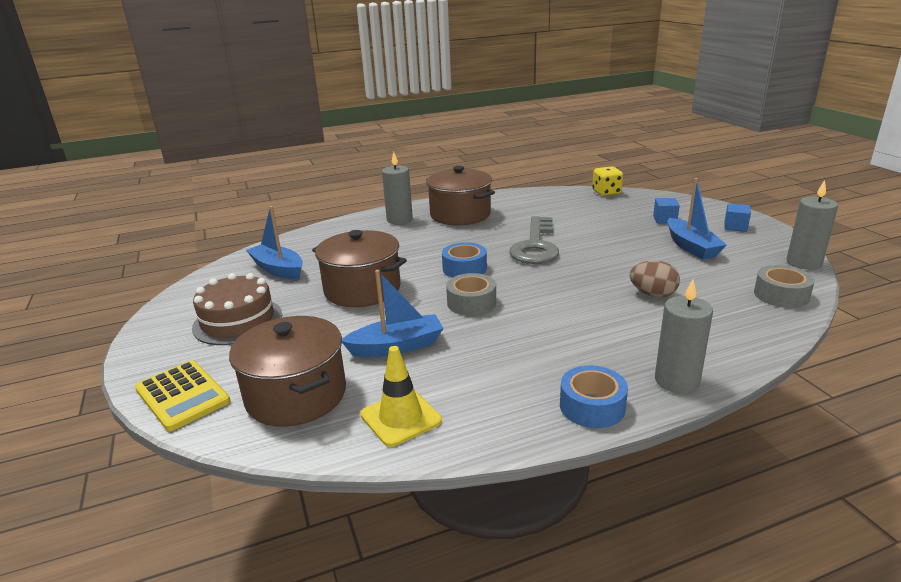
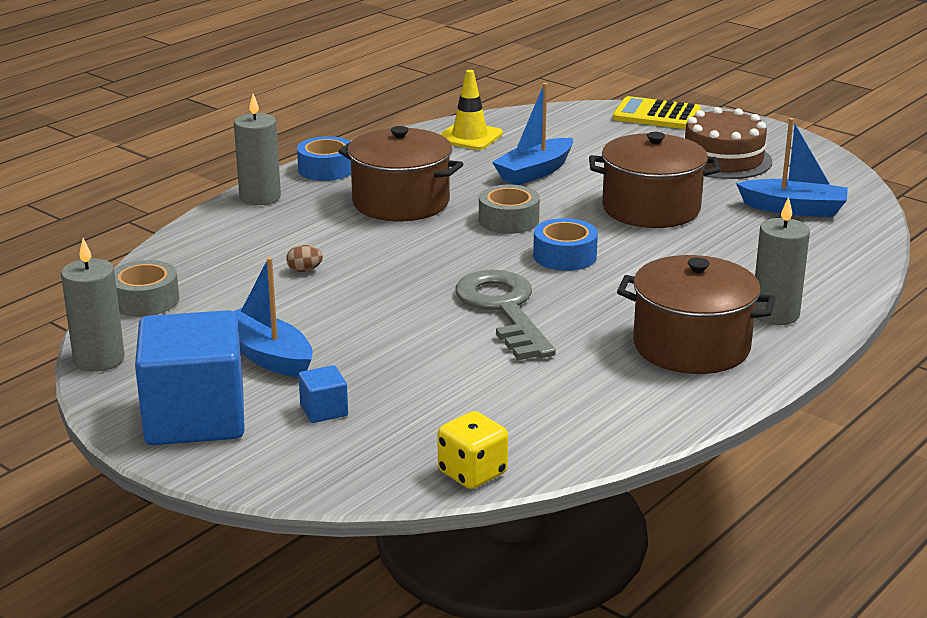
camera: 150 degrees right, 0 degrees up
(296, 395) = (569, 131): brown pot -> brown pot (401, 202)
(653, 294) = (304, 270): brown egg -> brown egg, size x0.58
(735, 227) = (195, 418): blue cube -> blue cube, size x2.43

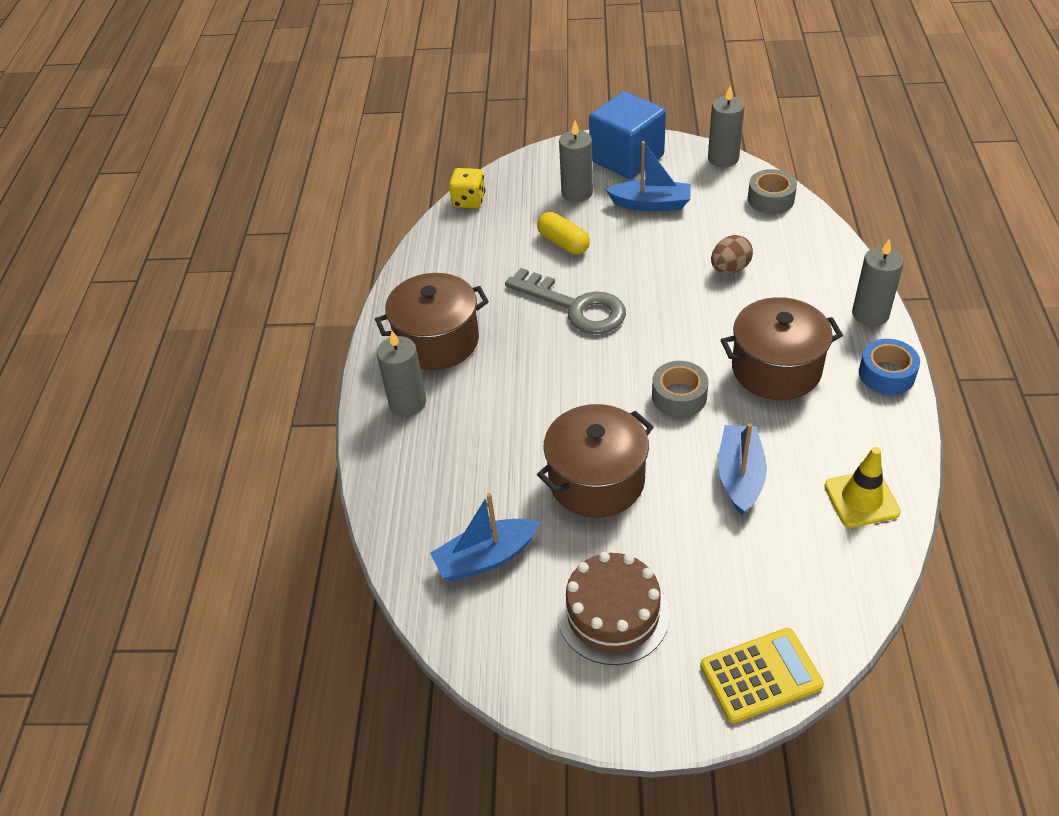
camera: 145 degrees right, 20 degrees up
(304, 270) = (730, 268): brown egg -> brown egg, size x1.74
(324, 410) = (577, 193): blue cube -> grey candle
(427, 367) = (563, 243): none -> yellow capsule
(564, 256) = (596, 380): blue tape -> none

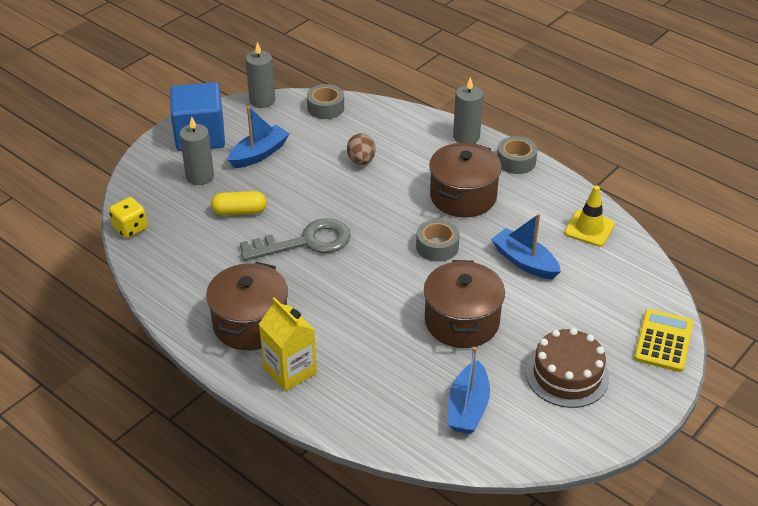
camera: 55 degrees left, 5 degrees down
(407, 402) = (290, 371): grey candle -> yellow carton
(886, 374) = (516, 161): blue tape -> grey tape

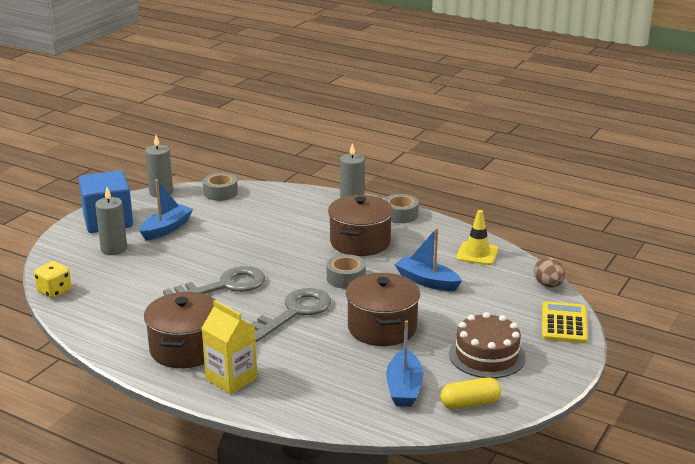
camera: 10 degrees left, 15 degrees down
(239, 211) = (157, 270): yellow capsule -> yellow capsule (470, 403)
(361, 161) = (262, 226): brown egg -> brown egg (548, 285)
(372, 288) = (294, 312): none -> grey key

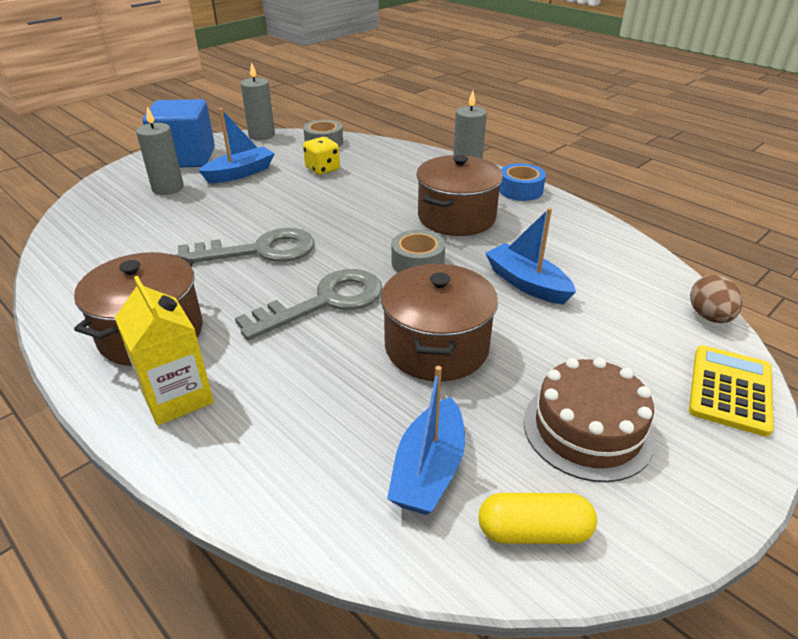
camera: 15 degrees right, 10 degrees up
(54, 291) = (64, 228): yellow dice -> yellow dice (322, 169)
(400, 215) = (520, 190): grey tape -> blue tape
(477, 254) = (609, 254): yellow traffic cone -> none

